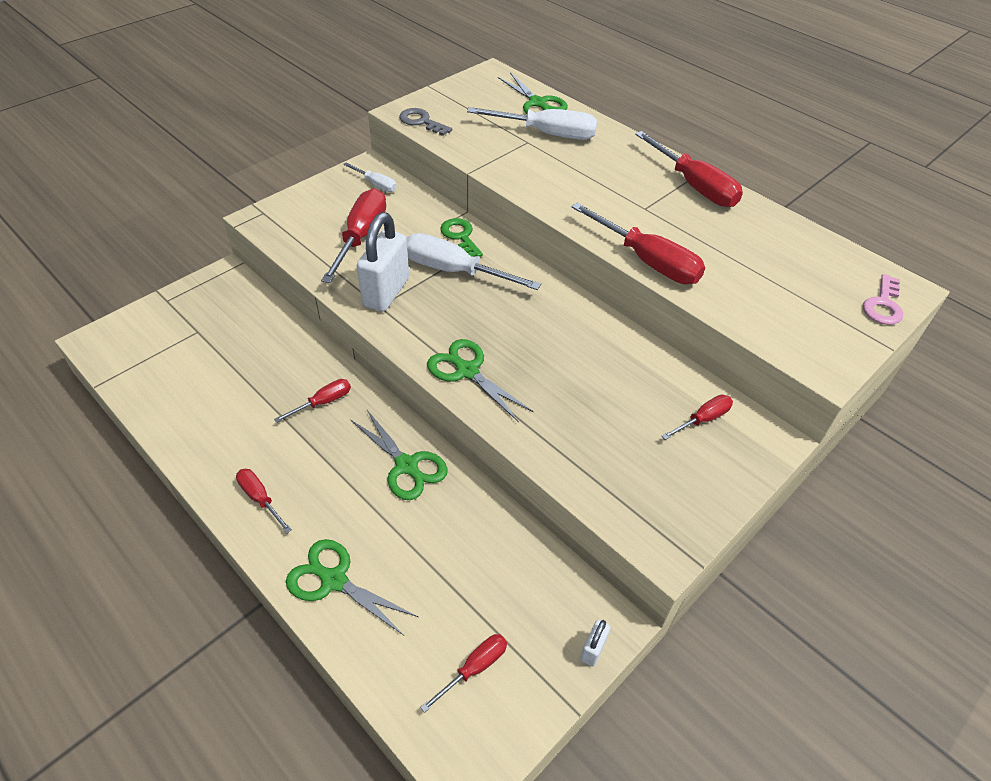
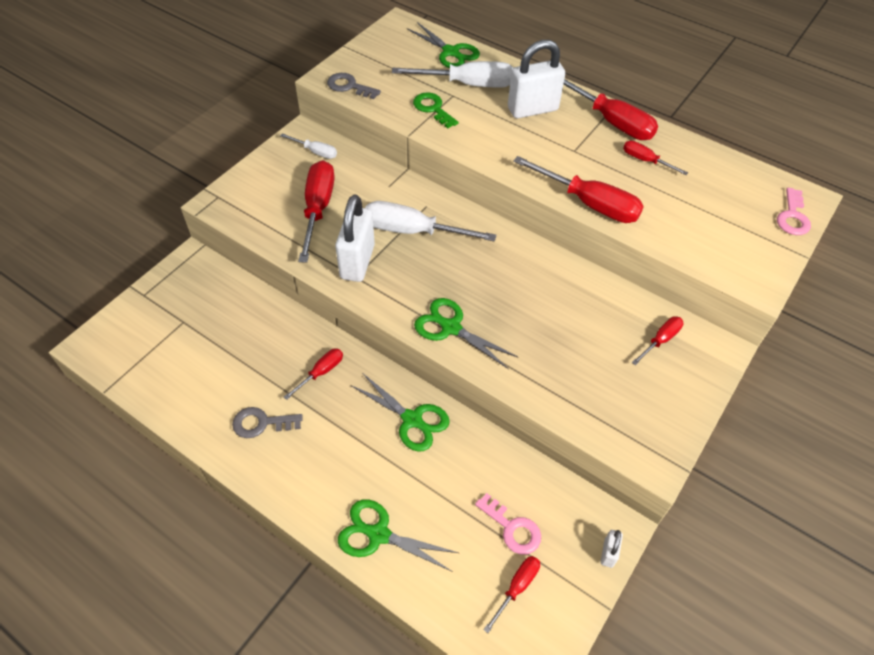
camera: 10 degrees left, 5 degrees up
(244, 443) = (261, 423): none -> grey key
(260, 498) = (292, 472): red screwdriver -> red screwdriver (645, 161)
(460, 236) = (408, 195): green key -> green key (433, 109)
(487, 601) = (512, 528): none -> pink key
(610, 164) = (532, 109): none -> white padlock

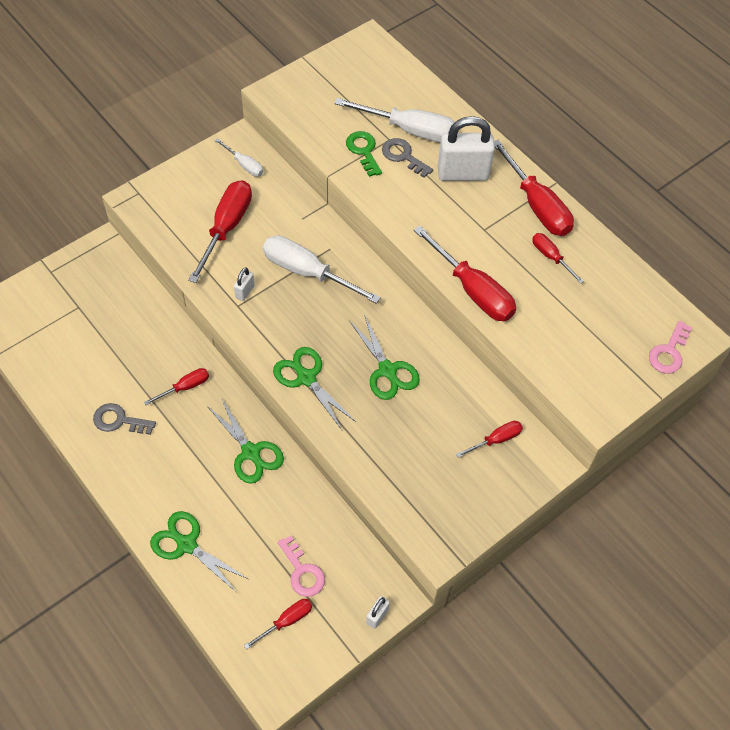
camera: 15 degrees right, 5 degrees up
(349, 86) = (291, 107): grey key -> grey key (403, 156)
(357, 262) = (245, 291): white padlock -> white padlock, size x0.45
(451, 52) = (407, 88): green scissors -> green scissors (388, 371)

